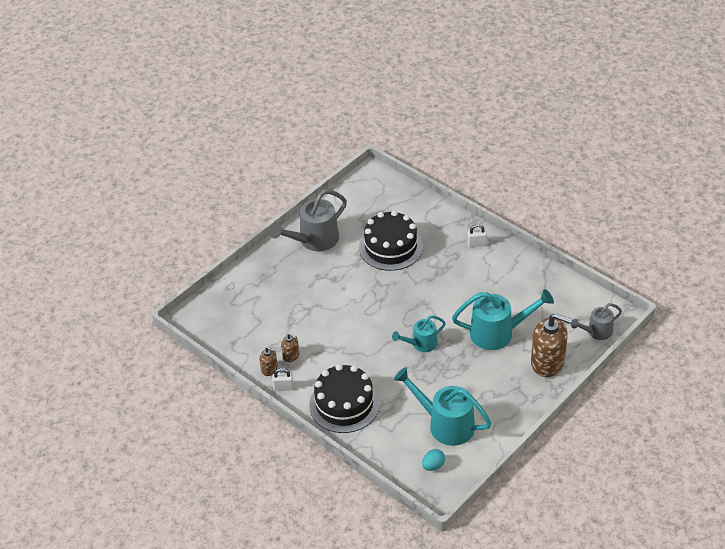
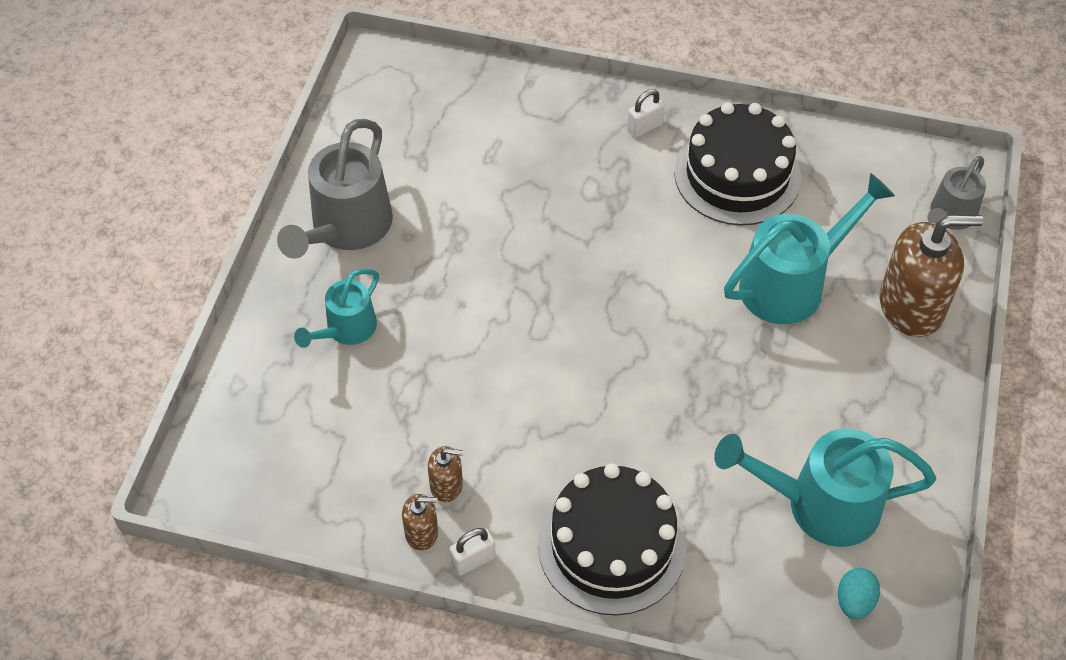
camera: 30 degrees left, 10 degrees up
(391, 247) = (498, 189): black cake -> black cake (737, 175)
(421, 344) = (673, 360): turquoise watering can -> turquoise watering can (346, 330)

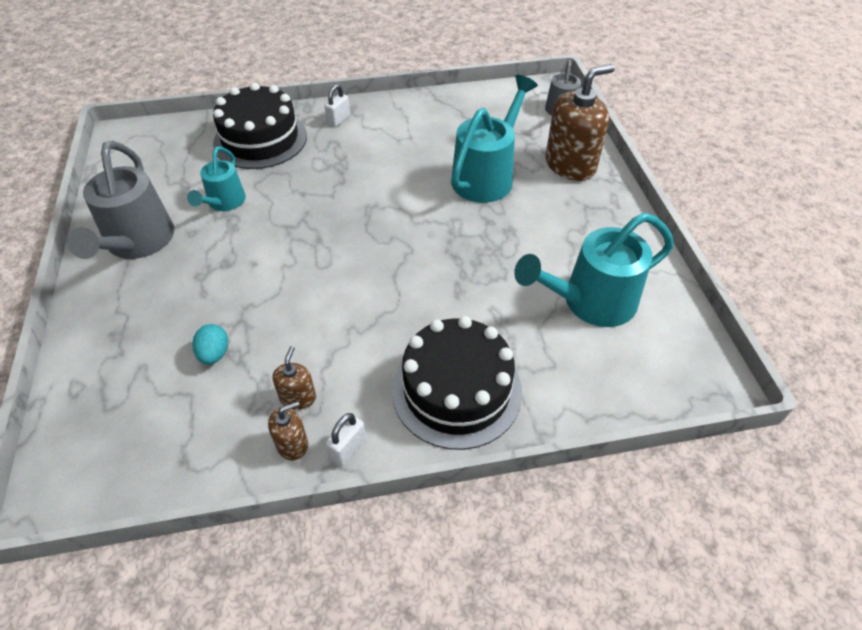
camera: 25 degrees left, 5 degrees down
(346, 330) = (163, 312): turquoise watering can -> turquoise watering can (224, 203)
(446, 485) = (298, 397): brown soap dispenser -> brown soap dispenser turned 60 degrees counterclockwise
(737, 175) = (415, 128): black cake -> black cake (260, 139)
(854, 601) = (656, 358): turquoise egg -> turquoise egg (214, 354)

